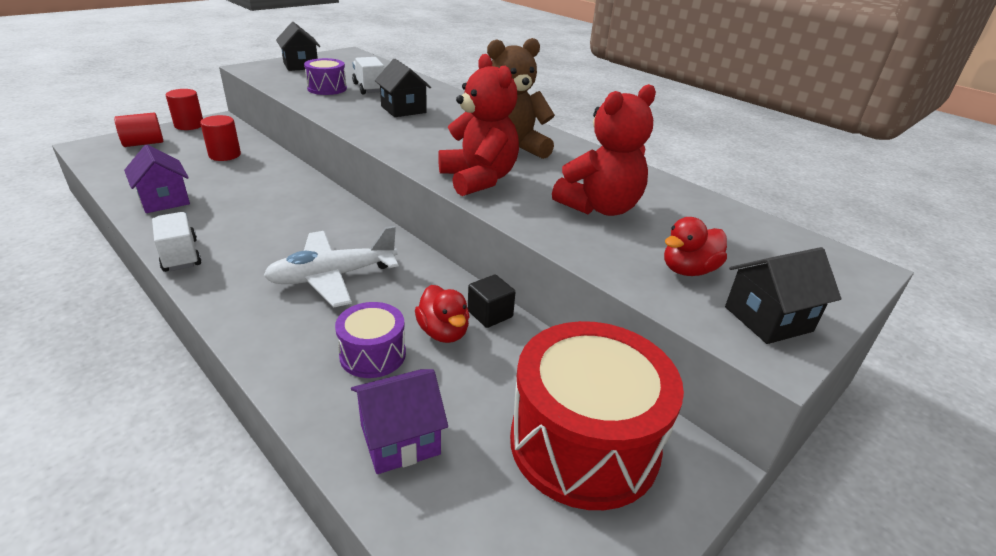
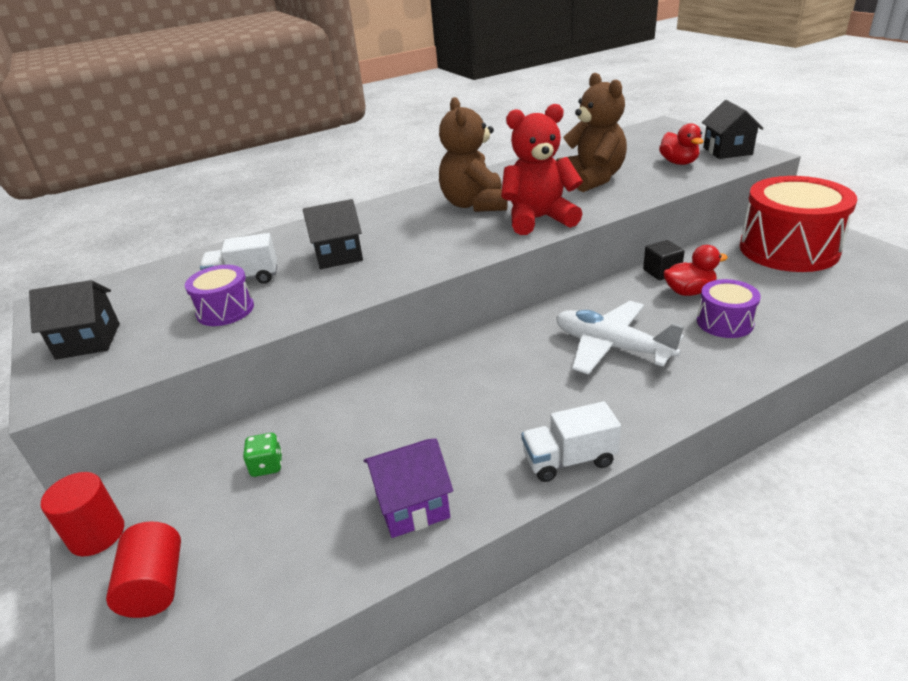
camera: 70 degrees left, 0 degrees up
(225, 155) = (267, 466): red cylinder -> green dice
(333, 277) = (612, 347): white plane -> white plane turned 135 degrees clockwise
(400, 439) = (812, 309): purple house -> none
(600, 208) = (592, 179): red teddy bear -> brown teddy bear

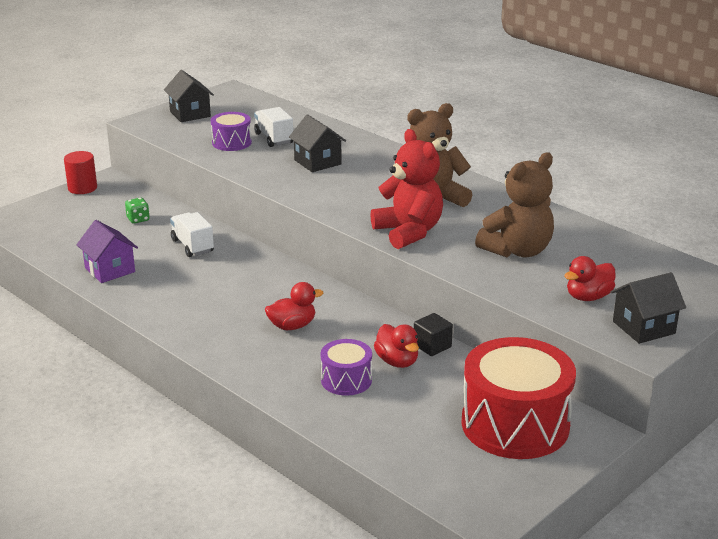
camera: 70 degrees right, 5 degrees down
(155, 586) = (51, 213): red cylinder -> none
(569, 460) = (155, 317): white truck -> white truck (192, 246)
(612, 347) = (292, 326): white plane -> red duck

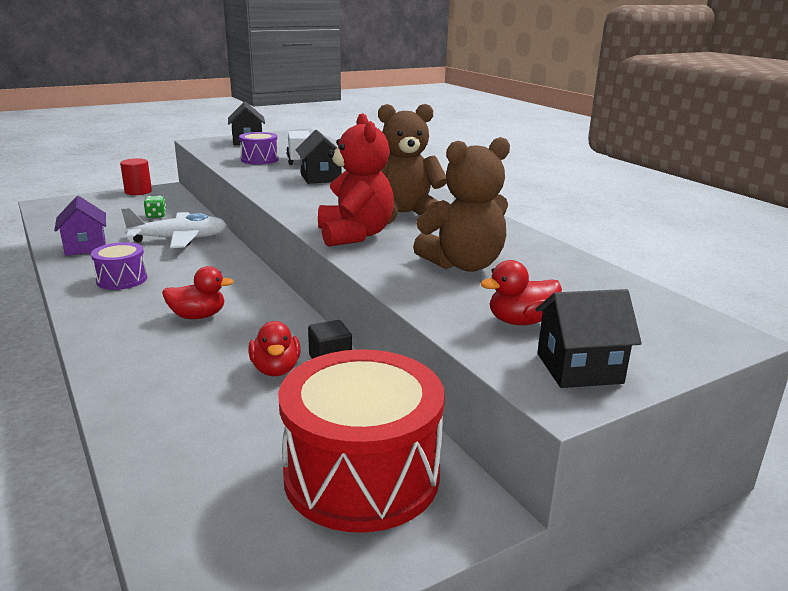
camera: 15 degrees right, 5 degrees down
(192, 246) = (179, 239): white truck -> white plane
(346, 380) = (199, 379): purple drum -> purple drum (122, 279)

